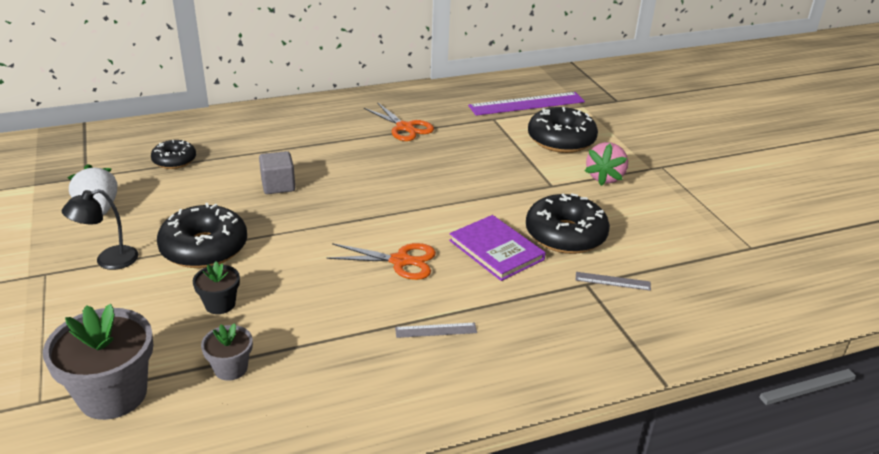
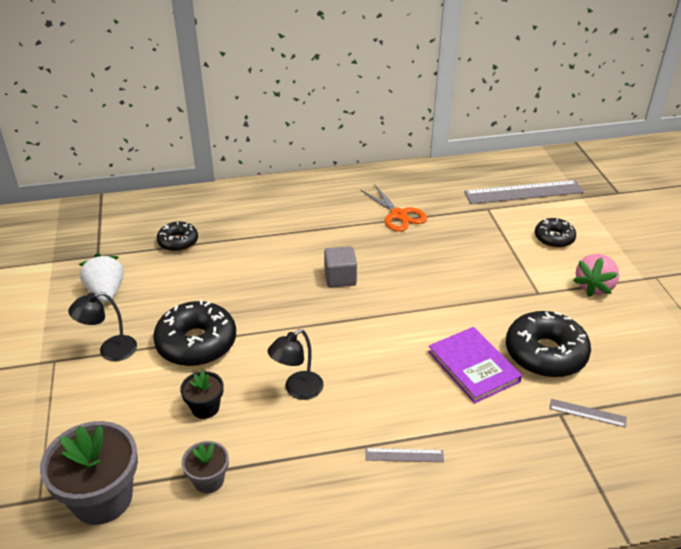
camera: 10 degrees right, 5 degrees up
(278, 185) = (271, 276): grey cube -> grey cube (340, 278)
(318, 282) = (297, 390): none -> black lamp
(400, 261) = (378, 372): orange scissors -> none
(526, 104) = (523, 192): purple ruler -> grey ruler
(561, 140) = (554, 238): black donut -> black donut, size x0.58

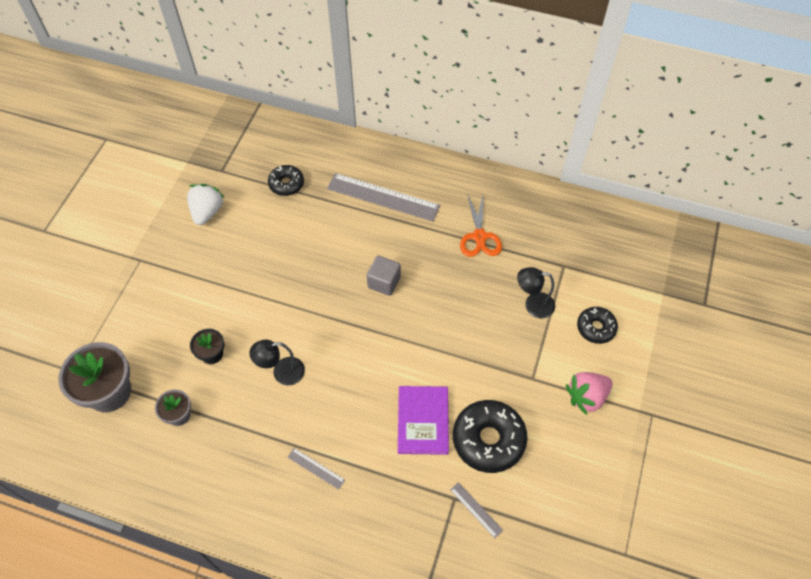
camera: 30 degrees right, 20 degrees up
(110, 351) = (180, 270): black lamp -> black lamp (533, 305)
(196, 343) = (240, 293): black donut -> none
(523, 192) = (612, 262): grey ruler -> grey ruler (383, 197)

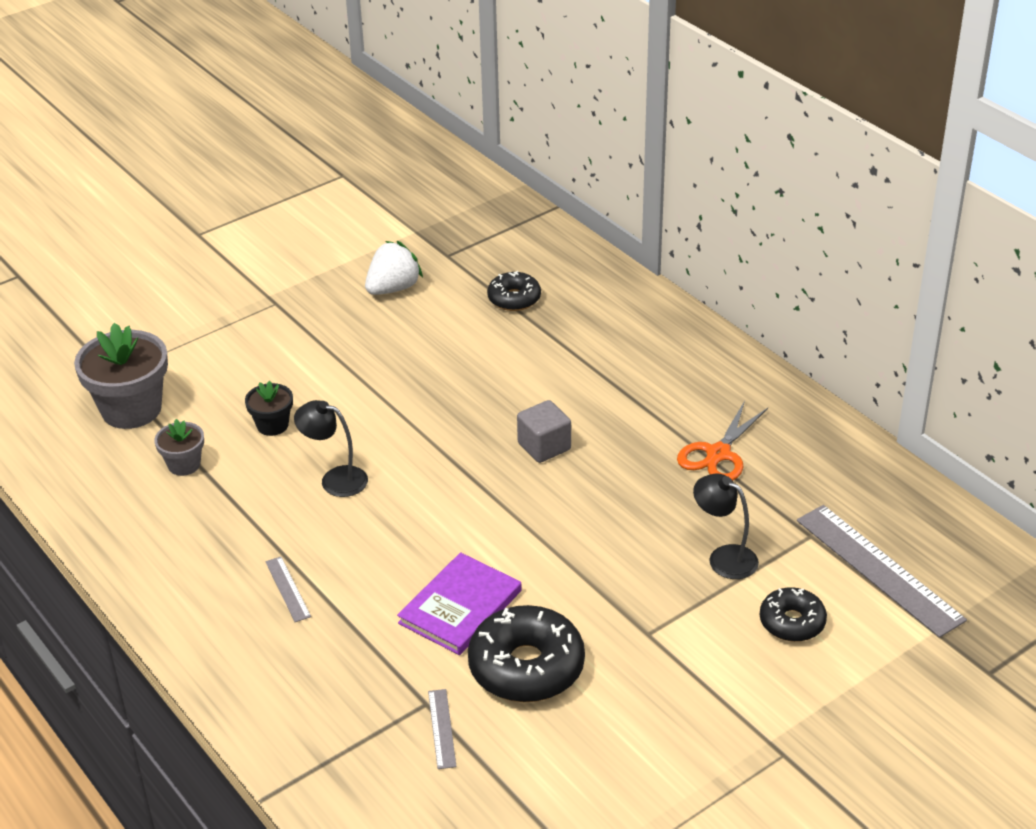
camera: 35 degrees right, 20 degrees down
(383, 197) = (626, 360): grey ruler -> grey ruler (879, 569)
(586, 397) = (705, 689): pink strawberry -> none

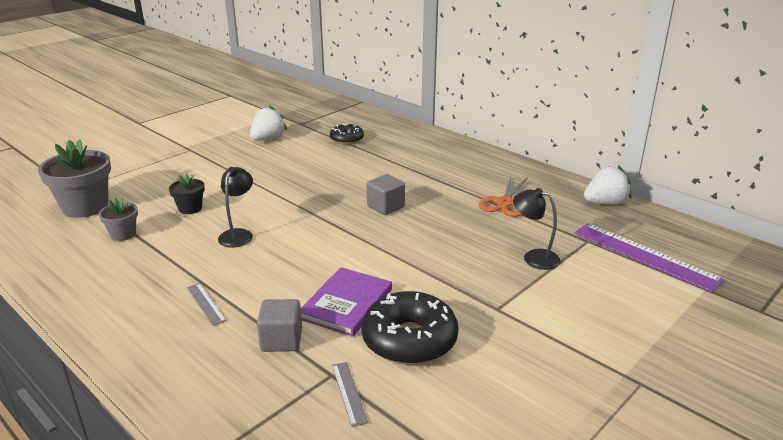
camera: 10 degrees left, 10 degrees down
(335, 479) = (238, 234): black lamp -> black lamp turned 90 degrees clockwise
(374, 651) = (281, 340): none -> grey cube
(792, 622) = (601, 292): black donut -> none
(866, 468) = (605, 203): none -> white strawberry
(879, 569) = (645, 255): grey ruler -> purple ruler

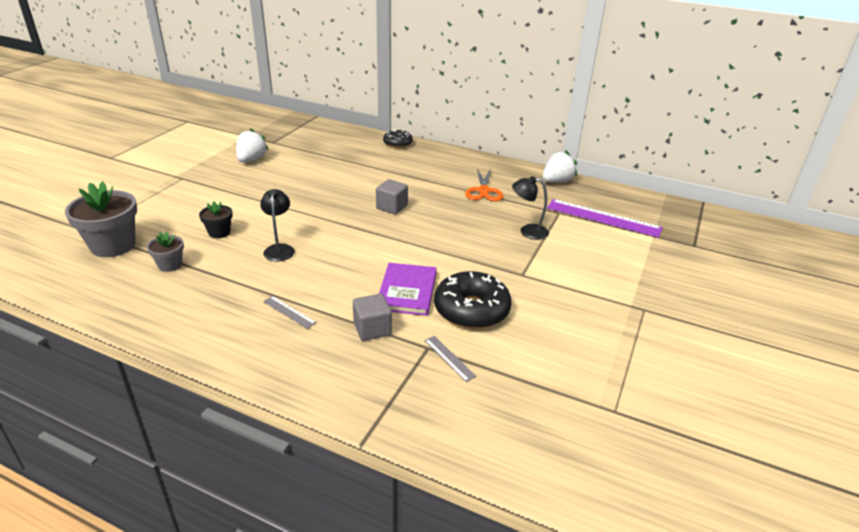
camera: 20 degrees left, 5 degrees up
(347, 139) = (324, 152): black donut -> black donut (397, 143)

